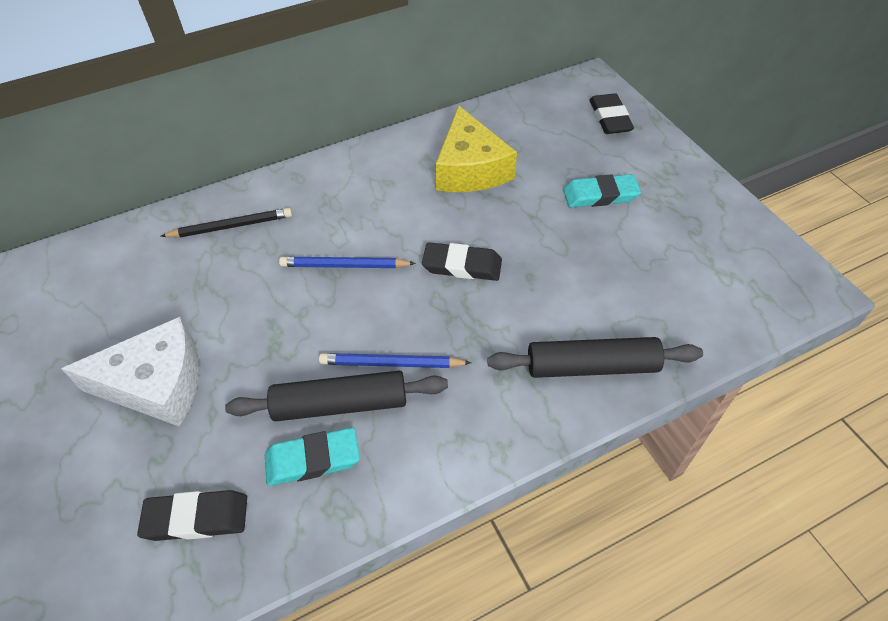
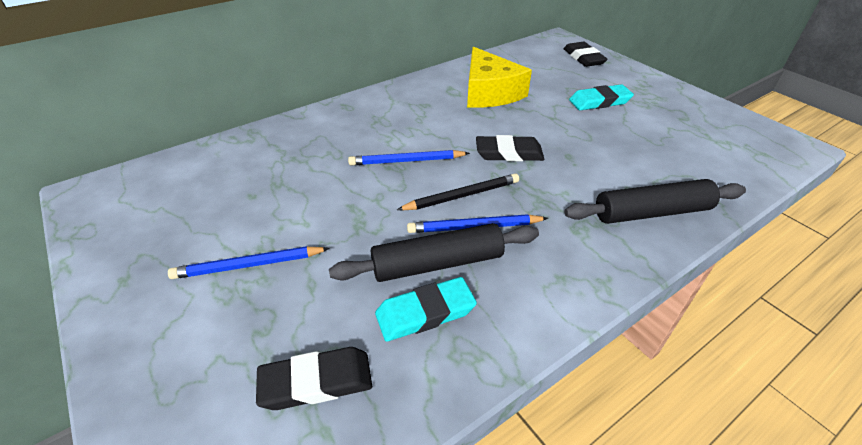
camera: 10 degrees left, 10 degrees down
(156, 384) = (249, 265): white cheese -> blue pencil
(231, 226) = (296, 142): black pencil -> black pencil (462, 196)

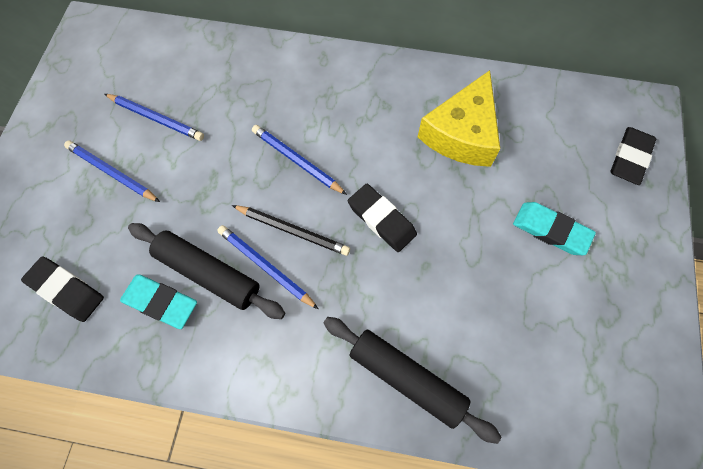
camera: 45 degrees right, 25 degrees up
(247, 207) = (156, 118): none -> blue pencil

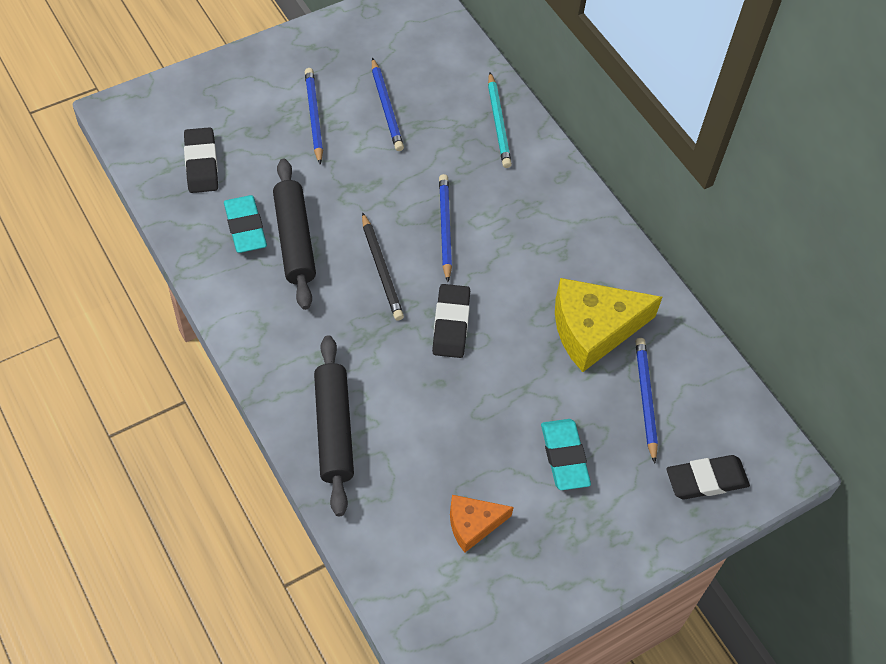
camera: 45 degrees right, 10 degrees down
(242, 61) = (498, 123): none -> turquoise pencil
(266, 267) = (335, 273): blue pencil -> blue pencil (645, 399)
(565, 337) = (473, 524): none -> orange cheese

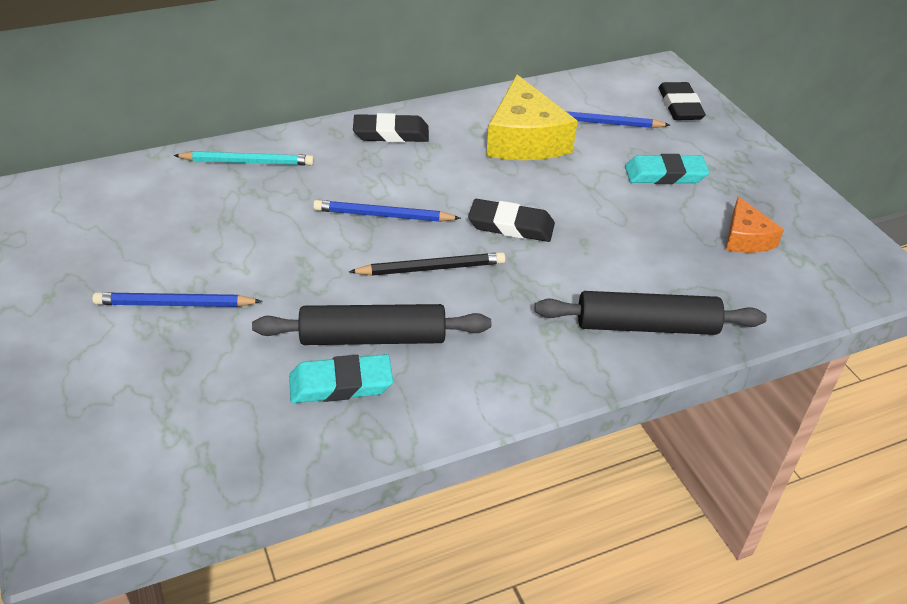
camera: 80 degrees left, 15 degrees down
(201, 163) = (213, 425): black eraser -> black eraser (391, 133)
(386, 107) = (187, 240): blue pencil -> none

